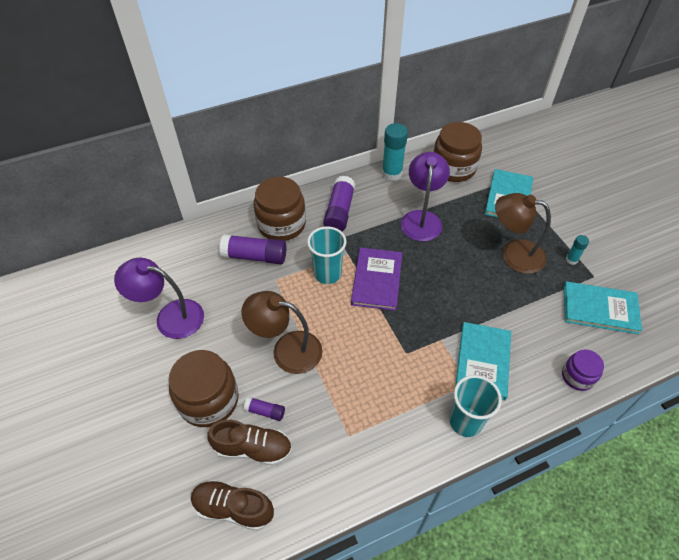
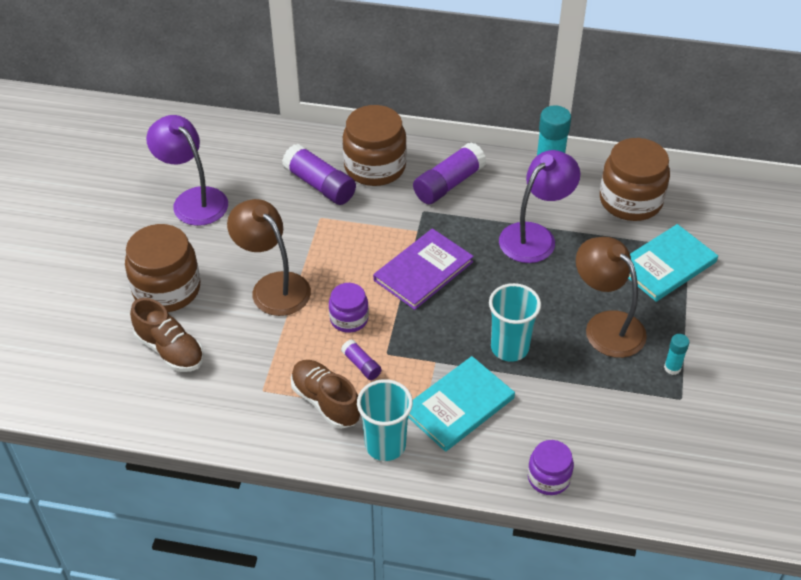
camera: 35 degrees right, 5 degrees down
(233, 508) = (114, 385): brown shoe -> brown shoe (325, 402)
(265, 411) = (206, 327): purple glue stick -> purple glue stick (361, 365)
(327, 274) = (377, 238): turquoise cup -> turquoise cup (509, 348)
(360, 343) = (349, 319): none -> purple jar
(600, 309) = (650, 433): turquoise book -> none

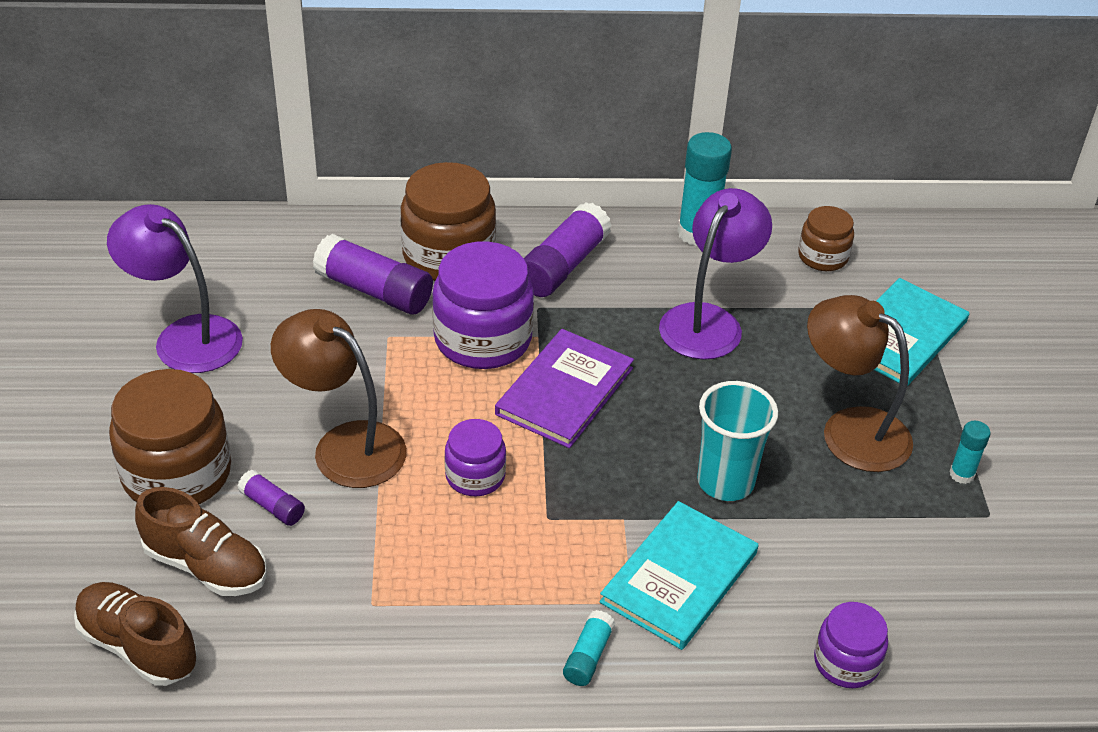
camera: 15 degrees left, 5 degrees down
(325, 402) = (476, 606): brown shoe -> brown shoe (138, 646)
(361, 365) = (514, 541): purple glue stick -> purple glue stick (272, 506)
(380, 228) = (483, 339): none -> purple jar
(385, 445) = (588, 656): turquoise cup -> turquoise glue stick
(630, 201) = (822, 257): brown jar -> brown jar, size x0.56

